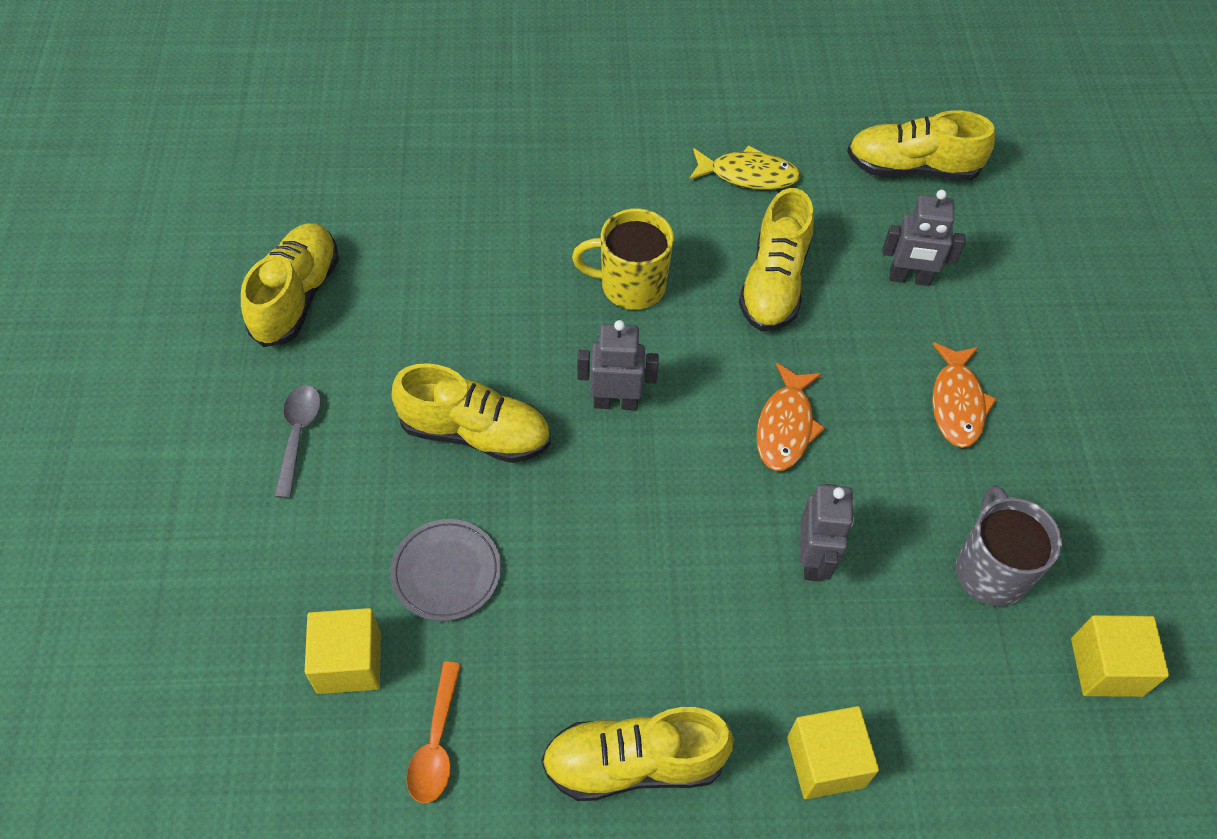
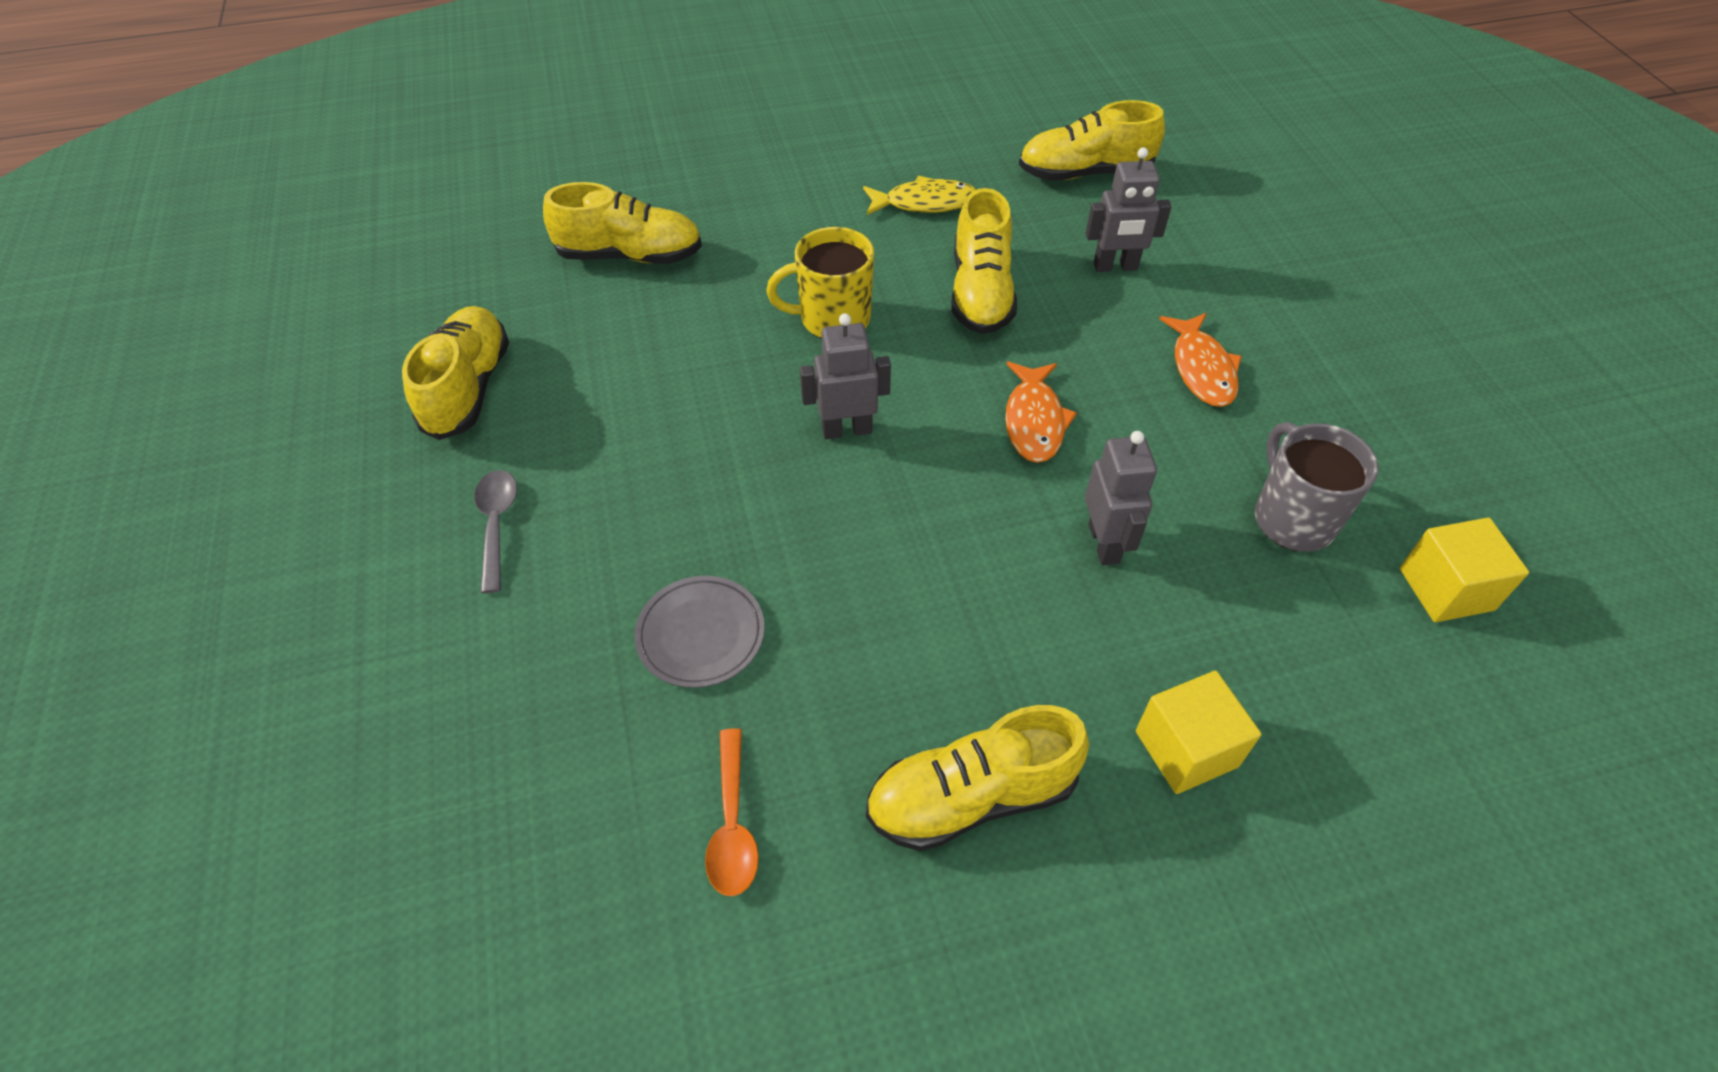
camera: 10 degrees left, 5 degrees down
(349, 662) = (606, 755): yellow cube -> none
(475, 433) = (700, 486): yellow shoe -> yellow shoe (630, 255)

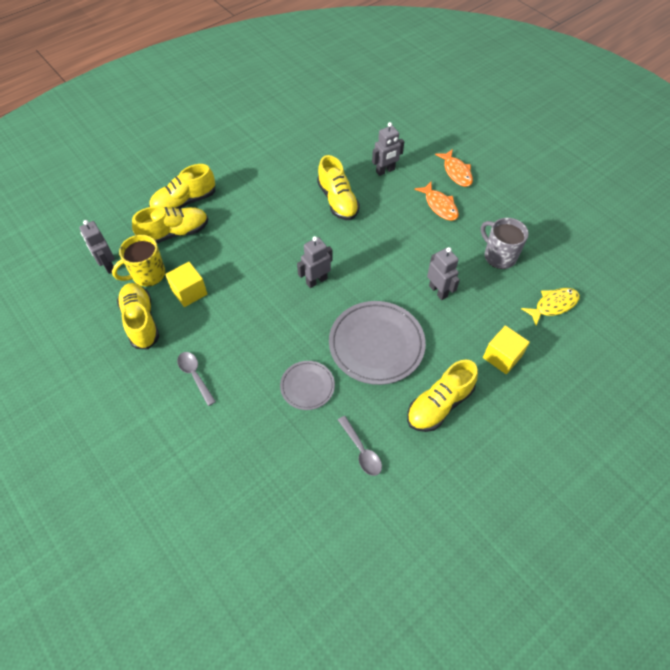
camera: 25 degrees left, 5 degrees up
(478, 273) = (108, 265): none -> grey robot
(732, 825) = (361, 451): orange spoon -> grey spoon
(833, 319) = (283, 233): yellow mug -> yellow mug (147, 275)
(900, 605) = (376, 344): none -> grey plate
(925, 203) = (292, 165): yellow fish -> yellow fish (553, 305)
(1034, 421) = (387, 250): orange fish -> orange fish (456, 172)
(1085, 173) = (351, 130): yellow shoe -> yellow shoe (184, 202)
(1446, 589) = (560, 264): yellow cube -> yellow cube (189, 292)

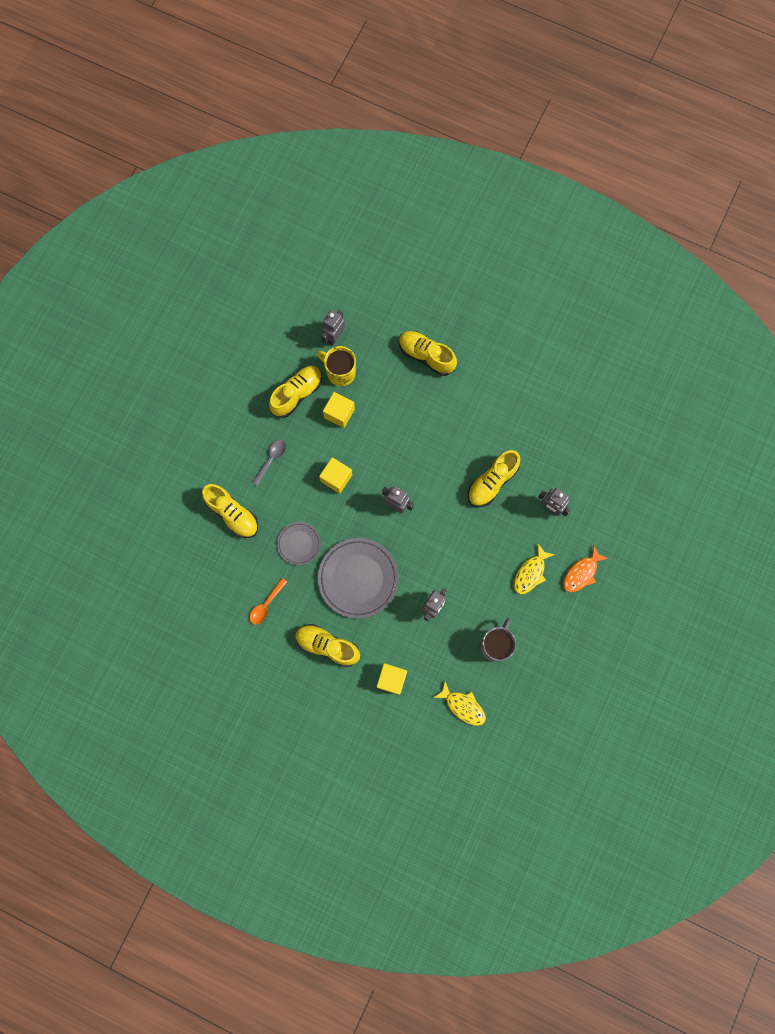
camera: 65 degrees right, 20 degrees up
(175, 233) = (390, 368): yellow shoe -> yellow shoe (232, 514)
(256, 322) = (336, 478): none -> yellow cube
(361, 451) = (266, 605): grey spoon -> orange spoon
(439, 206) = (530, 573): orange fish -> yellow fish

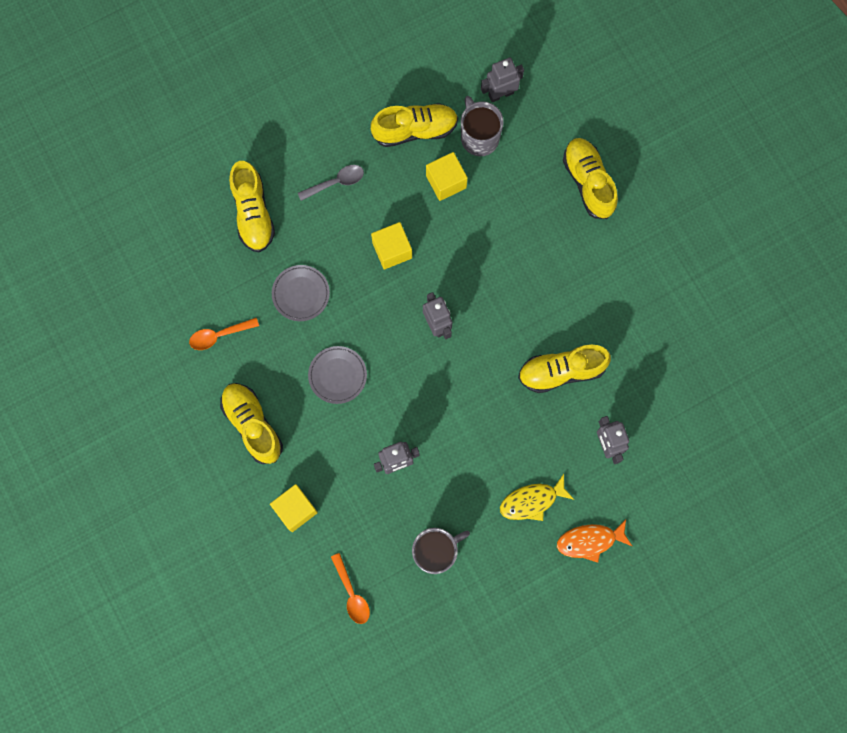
camera: 35 degrees right, 0 degrees up
(340, 372) = (479, 137): yellow mug -> grey mug
(358, 578) = (337, 375): grey plate -> grey plate, size x0.55
(463, 706) = (351, 593): yellow fish -> orange spoon

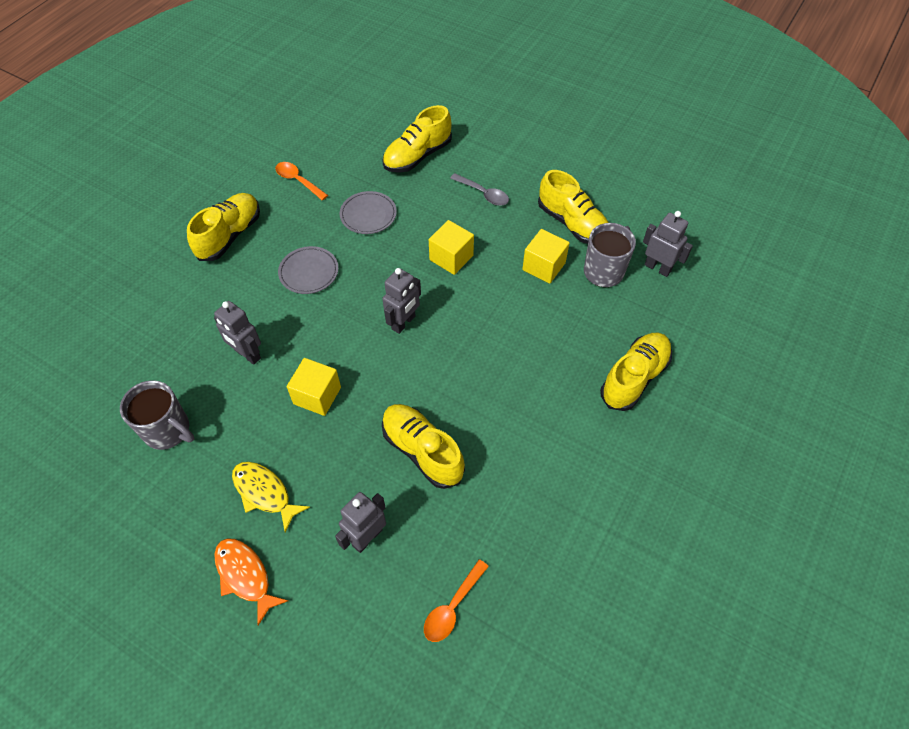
camera: 60 degrees right, 20 degrees down
(295, 509) = (163, 299): yellow cube -> yellow cube (317, 395)
(351, 593) = (96, 379): orange spoon -> orange spoon (452, 607)

